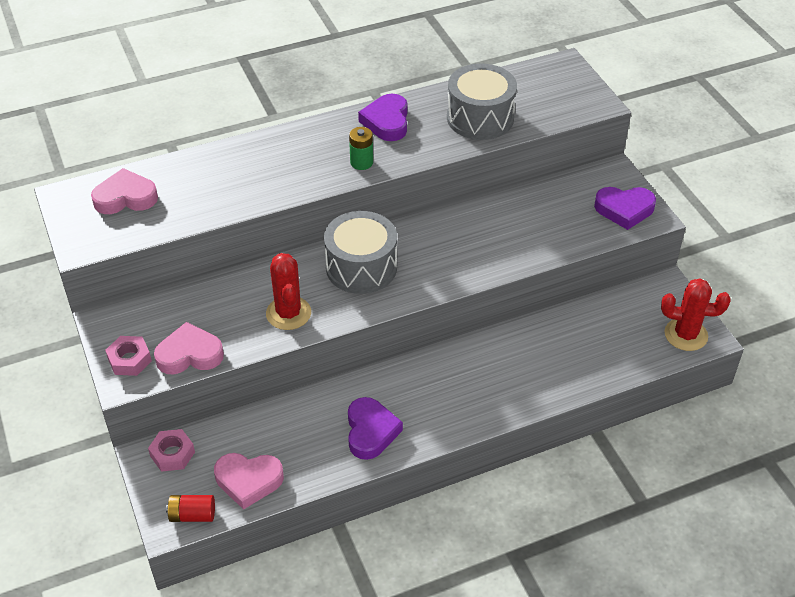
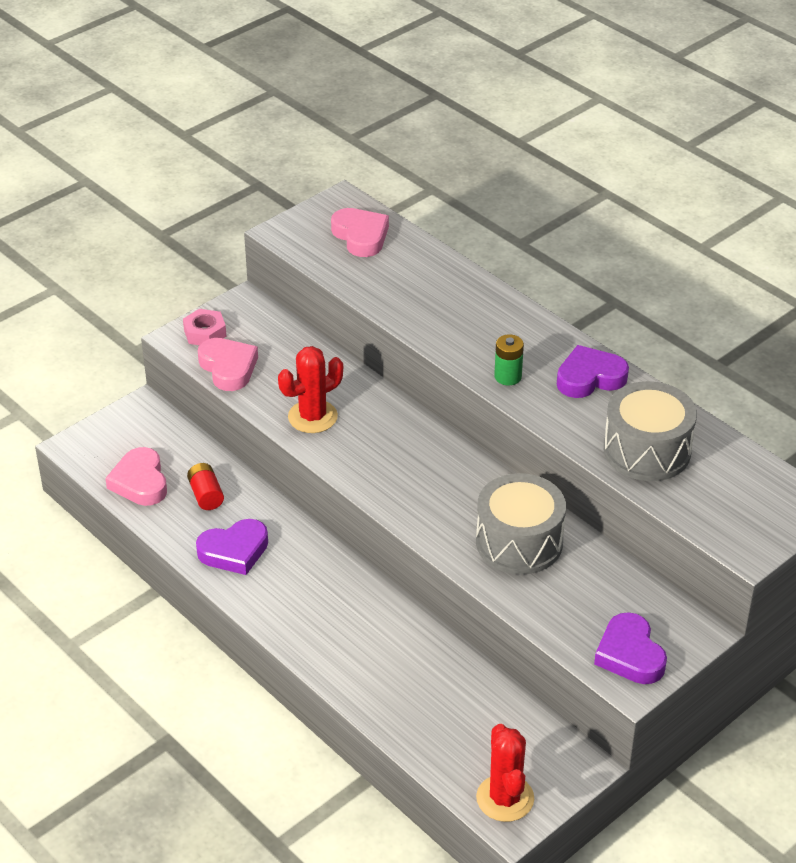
camera: 70 degrees right, 5 degrees down
(172, 454) = (152, 422): pink nut -> none
(192, 515) = (88, 457): red battery -> red battery (206, 495)
(361, 267) = (405, 451): grey drum -> grey drum (519, 542)

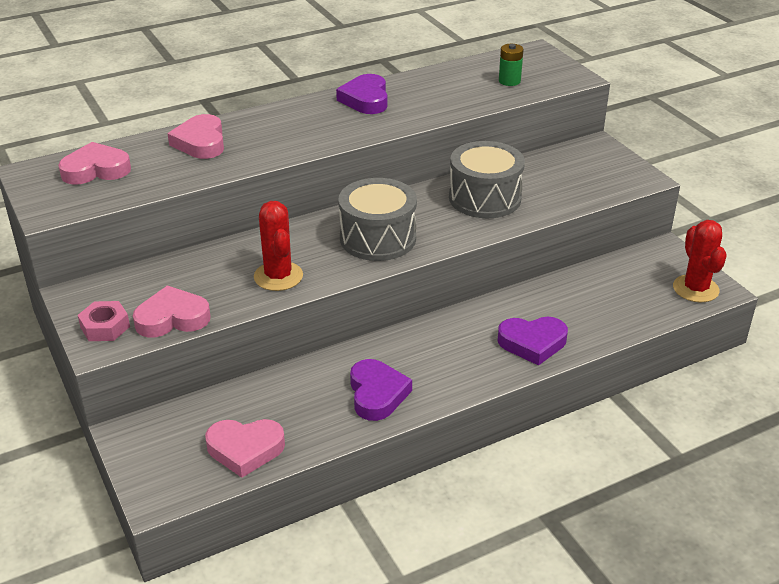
camera: 75 degrees left, 5 degrees down
(206, 495) = (290, 403): red battery -> none
(439, 284) = (201, 142): none -> pink heart
(505, 798) = (695, 289): red cactus -> red cactus turned 75 degrees clockwise
(508, 376) = (344, 131): green battery -> green battery (509, 81)
(630, 654) = (615, 174): purple heart -> purple heart (532, 343)
(647, 450) = (460, 93): grey drum -> grey drum (378, 238)

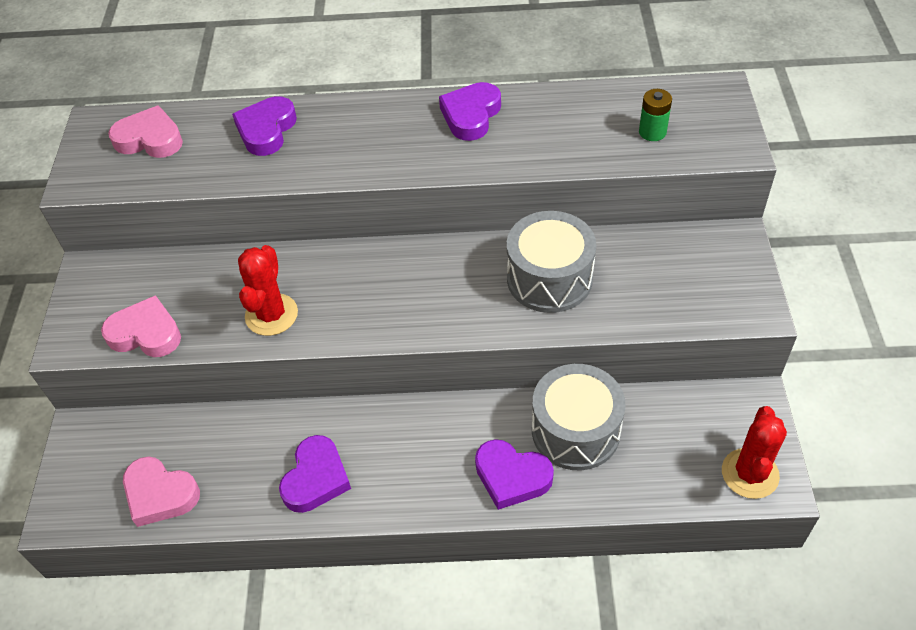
camera: 30 degrees right, 15 degrees up
(105, 327) = (85, 321): pink nut -> none
(201, 142) = (266, 130): pink heart -> purple heart
(378, 238) = (399, 297): grey drum -> grey drum (575, 431)

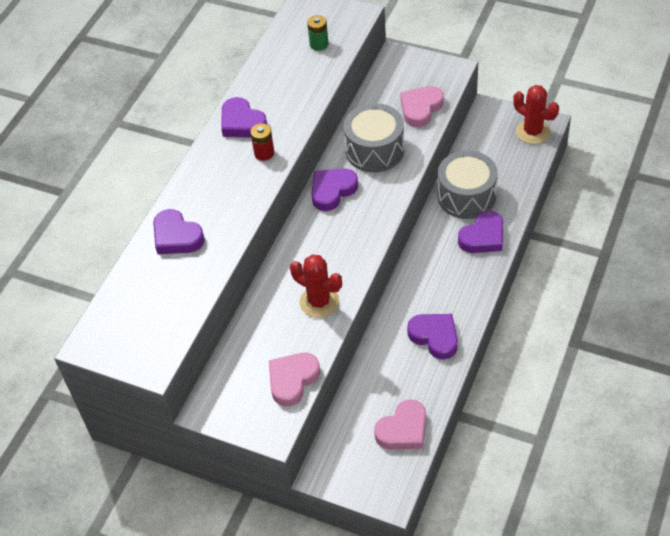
camera: 65 degrees left, 0 degrees up
(150, 139) = (135, 310): pink heart -> pink heart (420, 108)
(431, 153) = (264, 153): none -> red battery
(456, 261) = (332, 191): none -> purple heart

